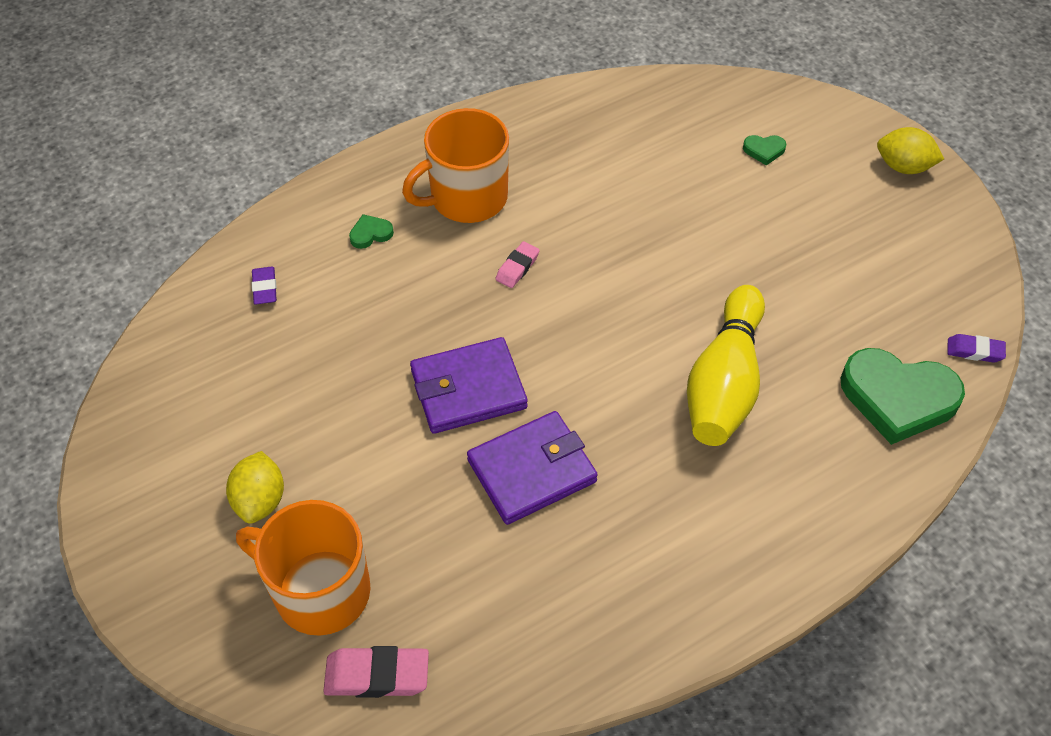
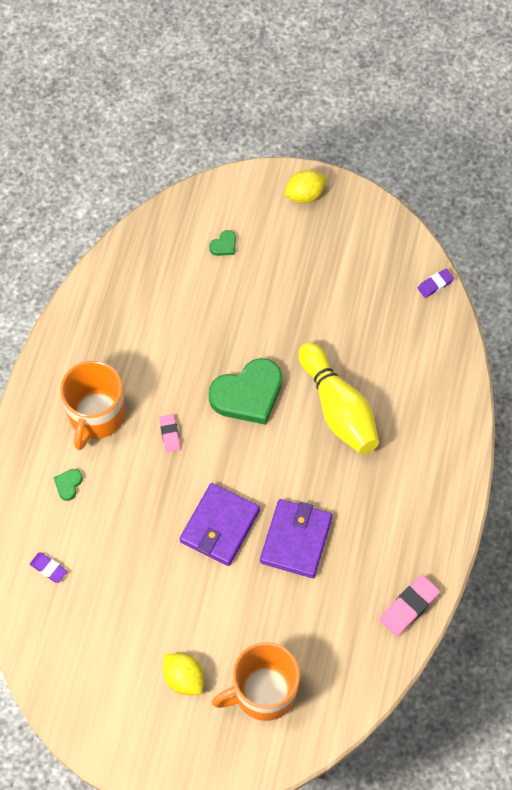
camera: 45 degrees left, 10 degrees up
(377, 675) = (332, 702): pink eraser -> pink eraser (409, 607)
(898, 398) = (424, 344): green heart -> green heart (248, 394)

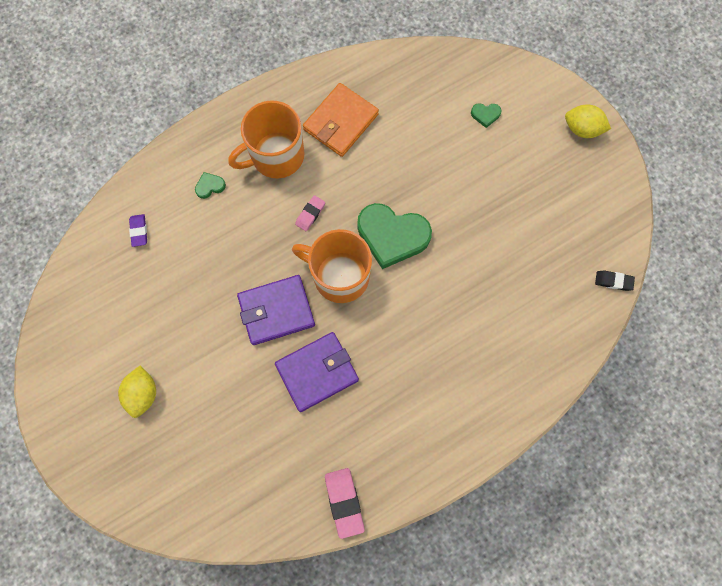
camera: 45 degrees right, 10 degrees up
(119, 346) = (341, 122): none -> orange wallet
(263, 692) = (183, 457): orange mug -> orange mug (339, 276)
(338, 408) = (445, 306): yellow bowling pin -> none
(409, 607) = (344, 502): pink eraser -> pink eraser turned 75 degrees clockwise
(435, 285) = (613, 281): purple eraser -> black eraser

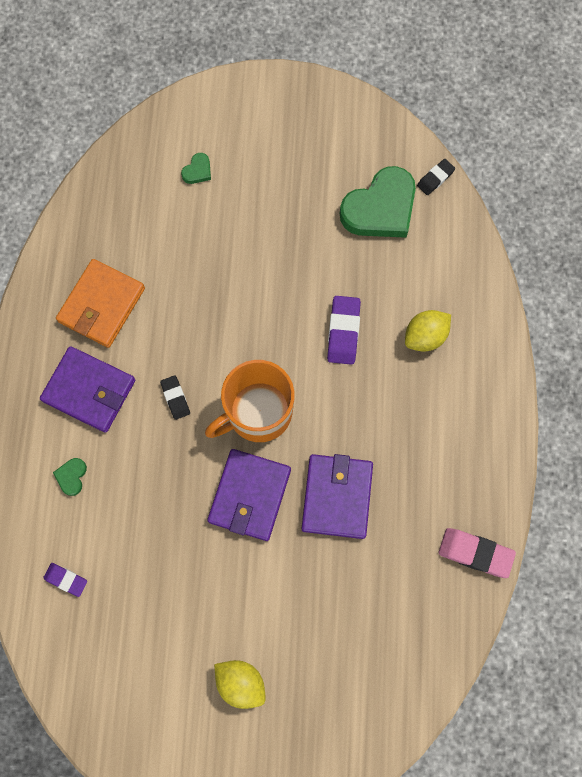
camera: 55 degrees left, 0 degrees up
(276, 156) = (89, 390): orange mug -> purple wallet
(310, 214) = (175, 398): pink eraser -> black eraser
(341, 122) = (102, 305): orange wallet -> orange wallet turned 45 degrees clockwise
(392, 236) = (254, 337): green heart -> green heart (380, 208)
(442, 295) = (343, 332): none -> purple eraser
(582, 129) = (276, 100): yellow lemon -> yellow lemon (425, 336)

